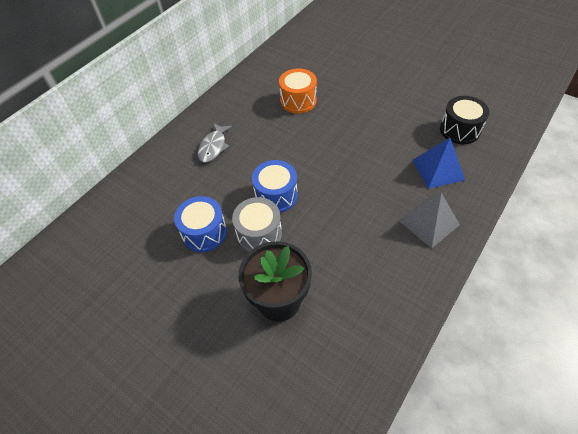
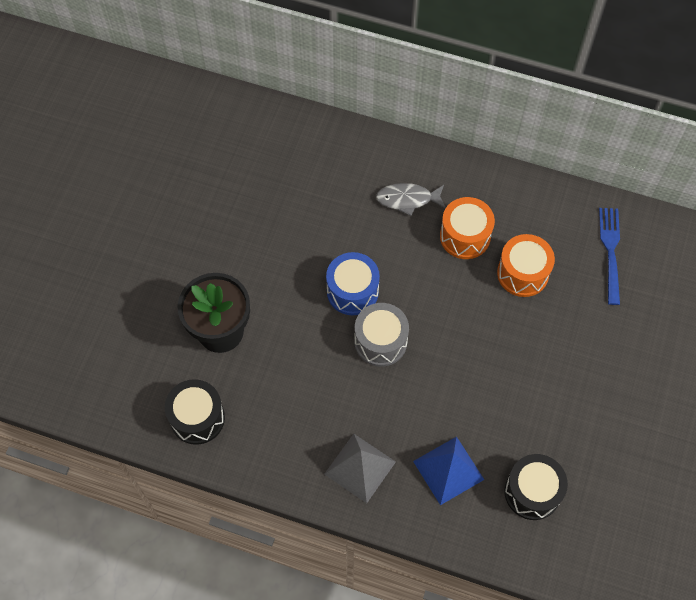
camera: 70 degrees right, 10 degrees up
(204, 232) = (282, 234): blue drum -> none
(258, 122) = (465, 236): none -> orange drum
(259, 234) = (295, 289): grey drum -> grey drum (380, 341)
(298, 60) = (610, 251): none -> blue fork
(361, 339) = (197, 418): none -> black drum

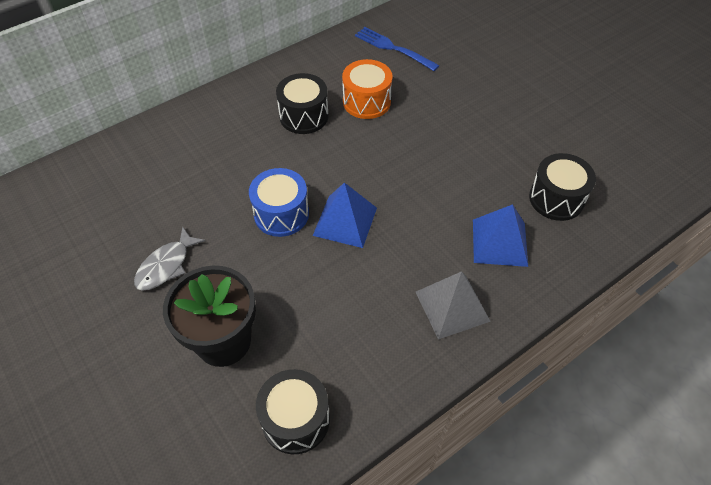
camera: 55 degrees left, 10 degrees down
(380, 341) = (345, 221): grey drum -> blue pyramid
(407, 199) = (237, 131): grey fish -> grey fish (166, 266)
(465, 236) = (304, 116): orange drum -> black drum

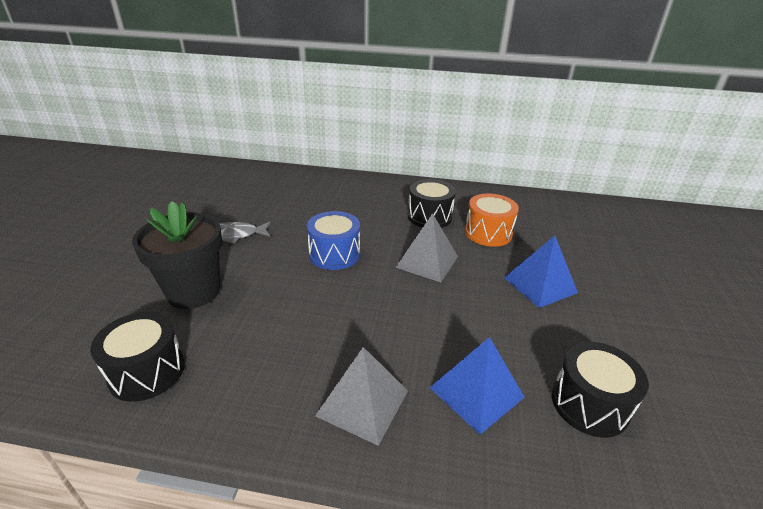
camera: 45 degrees right, 20 degrees down
(345, 221) = (368, 286): blue pyramid -> blue pyramid (540, 285)
(357, 165) = (427, 261): none -> grey pyramid
(393, 48) = (554, 217): blue fork -> none

